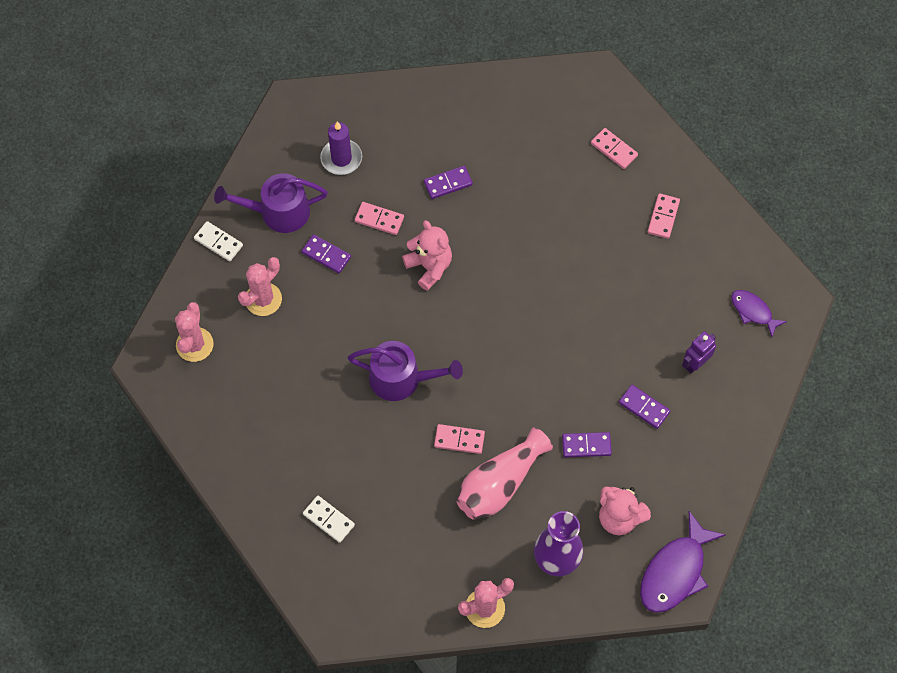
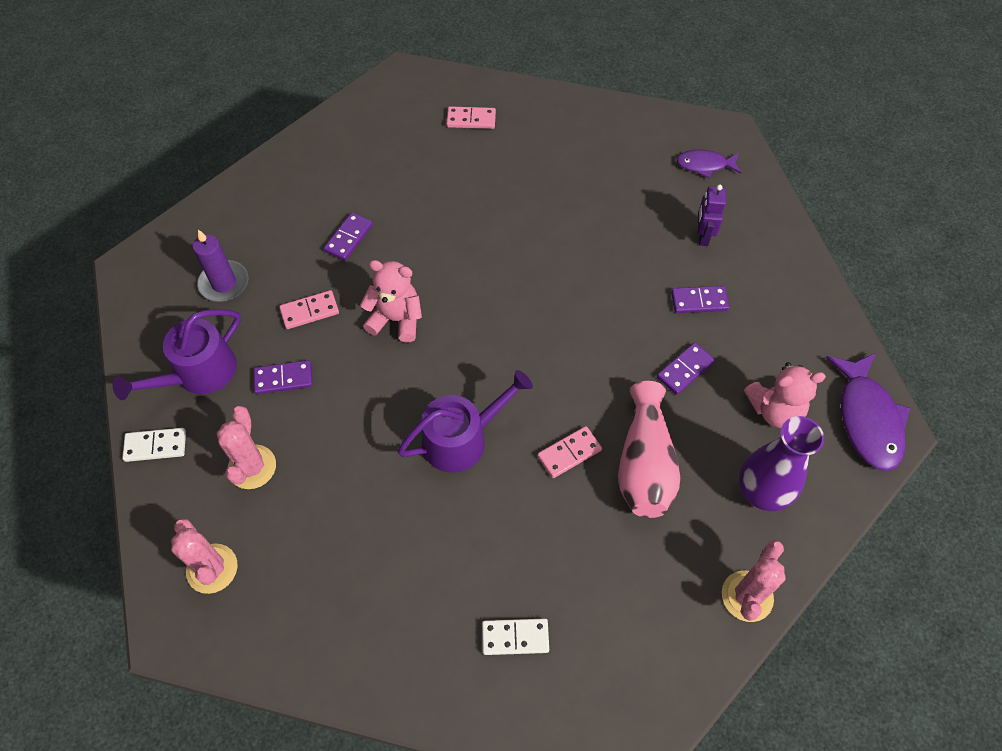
camera: 40 degrees left, 5 degrees down
(663, 217) = (562, 143): pink domino -> none

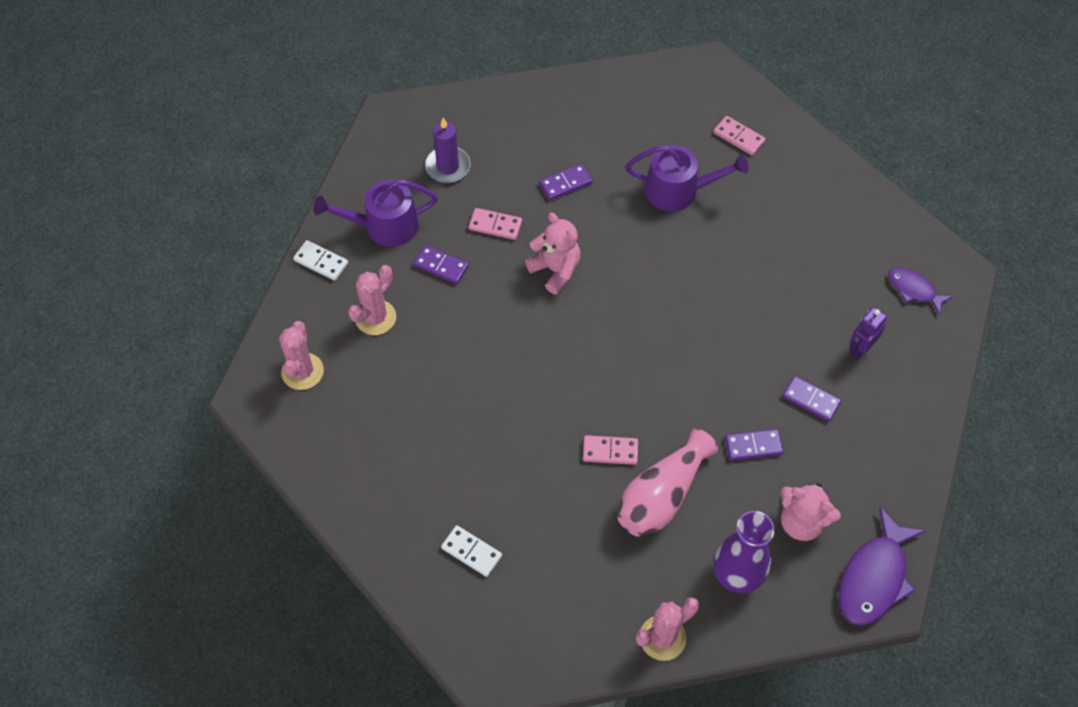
camera: 35 degrees right, 0 degrees up
(461, 439) = (537, 390): purple watering can -> purple watering can (678, 190)

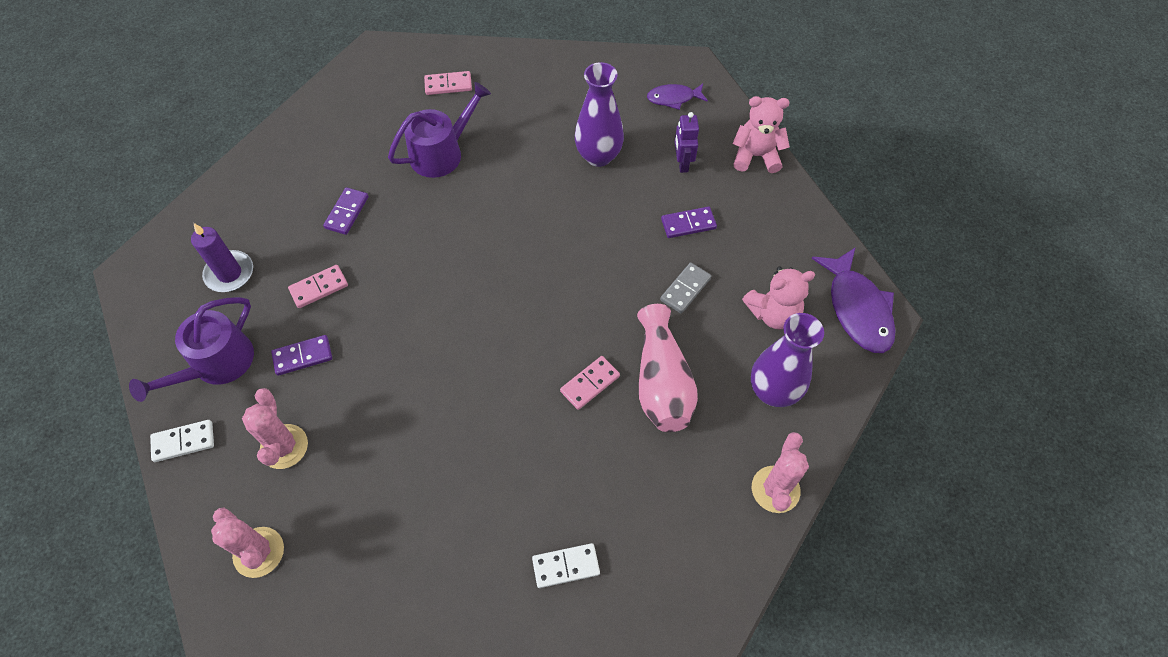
camera: 45 degrees left, 0 degrees up
(555, 270) = (405, 283): pink teddy bear -> pink teddy bear (755, 156)
(753, 446) = (685, 289): purple domino -> grey domino
(797, 288) = (598, 156): none -> purple vase

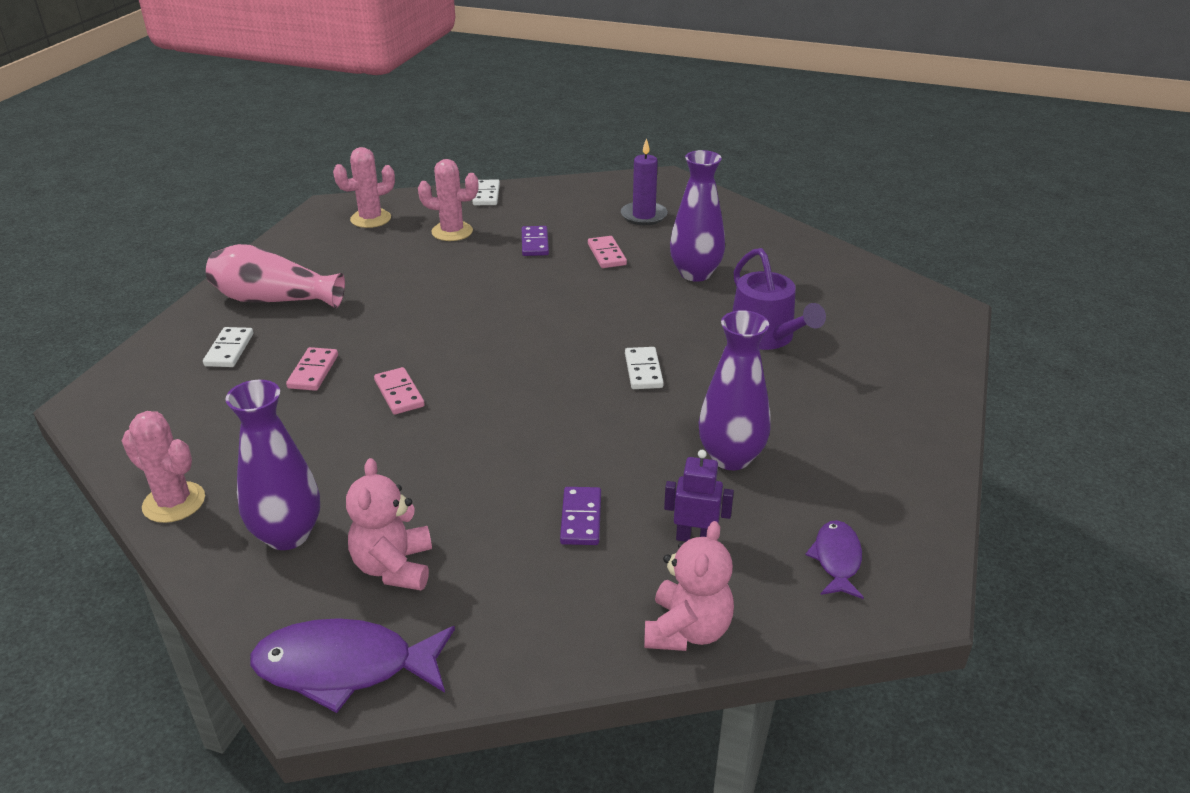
camera: 105 degrees right, 25 degrees down
(217, 364) = (550, 208): purple watering can -> none
(346, 212) = (695, 274): purple domino -> purple vase
(448, 85) = (884, 353): pink domino -> pink domino (313, 371)
(510, 222) = (643, 371): none -> white domino
(662, 382) = (365, 444): pink vase -> pink vase (274, 299)
(685, 289) = (478, 491): grey domino -> none

